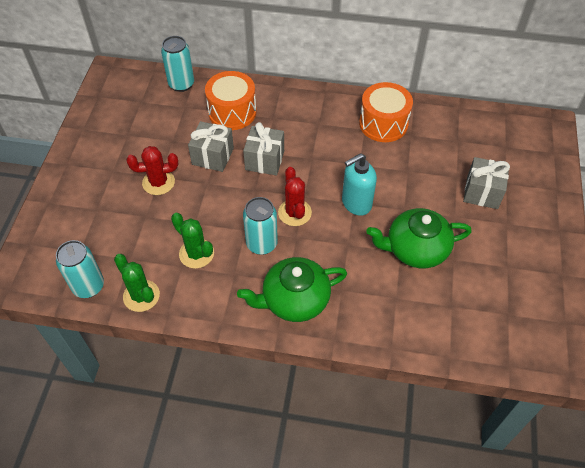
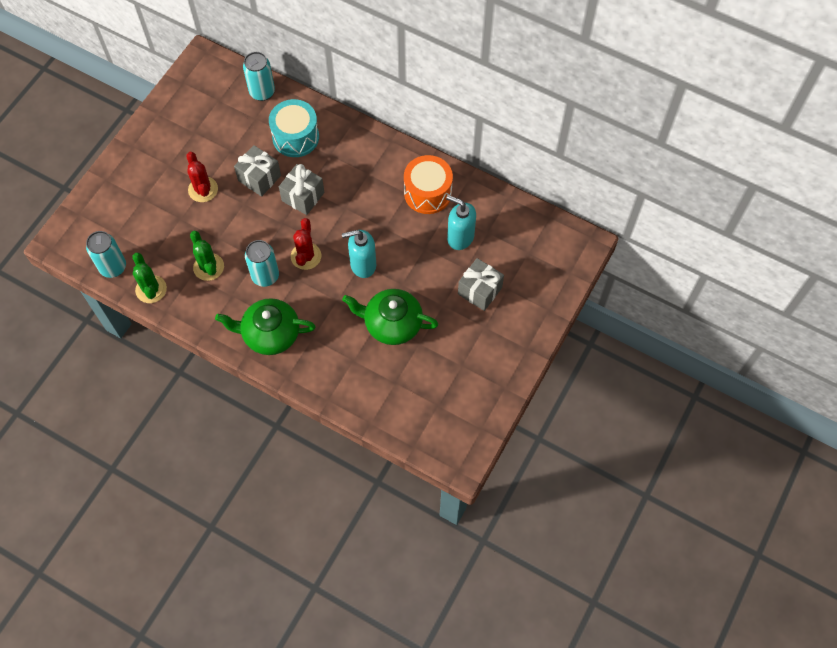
camera: 20 degrees right, 10 degrees up
(158, 182) = (203, 189): red cactus -> red cactus turned 60 degrees clockwise
(232, 112) = (295, 137): orange drum -> turquoise drum
(435, 152) = (460, 237): none -> turquoise soap dispenser

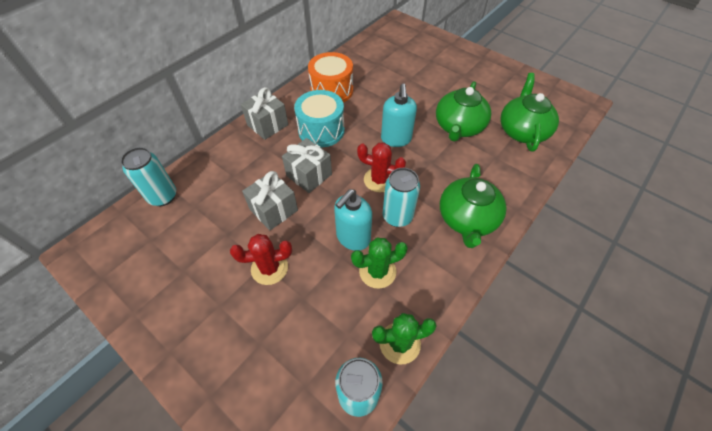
camera: 80 degrees left, 10 degrees down
(295, 137) = (235, 173): turquoise drum -> turquoise drum (321, 130)
(397, 388) = (522, 131): none -> green teapot
(460, 237) = (380, 78): turquoise soap dispenser -> turquoise soap dispenser (353, 238)
(479, 291) = (431, 74): grey gift -> grey gift (267, 125)

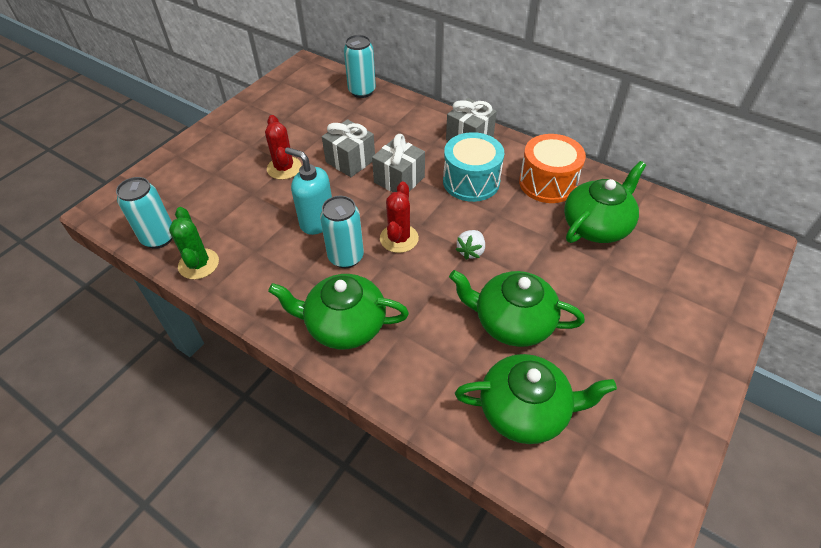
camera: 85 degrees right, 5 degrees down
(377, 76) = (596, 226): none -> green teapot
(377, 271) = (276, 244): green cactus -> none
(396, 139) = (471, 251): turquoise soap dispenser -> white strawberry

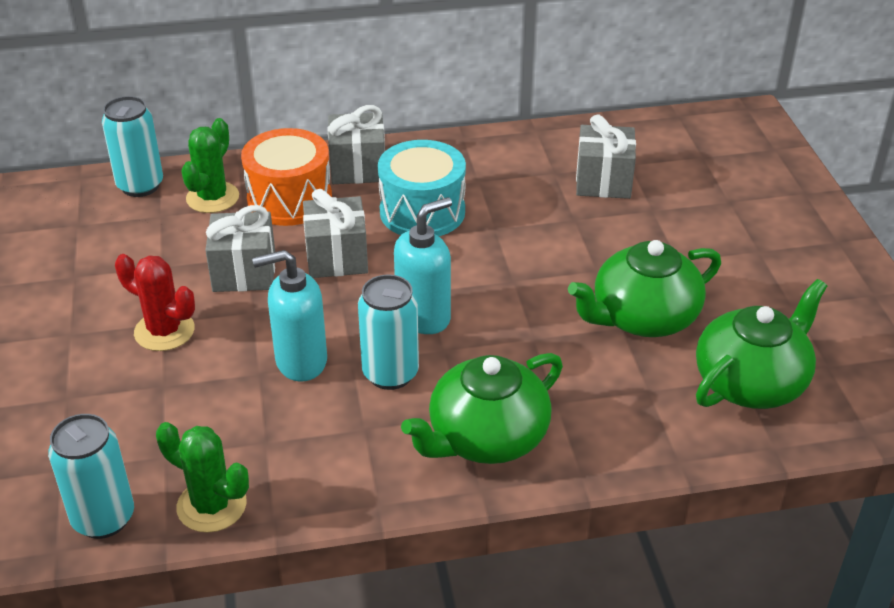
camera: 45 degrees left, 10 degrees down
(384, 115) = (212, 198): none -> green cactus
(399, 238) = (424, 317): red cactus -> turquoise soap dispenser
(471, 251) = (517, 280): white strawberry -> none
(547, 183) = (504, 167): orange drum -> orange drum (289, 199)
(596, 226) = (603, 181): green teapot -> grey gift

